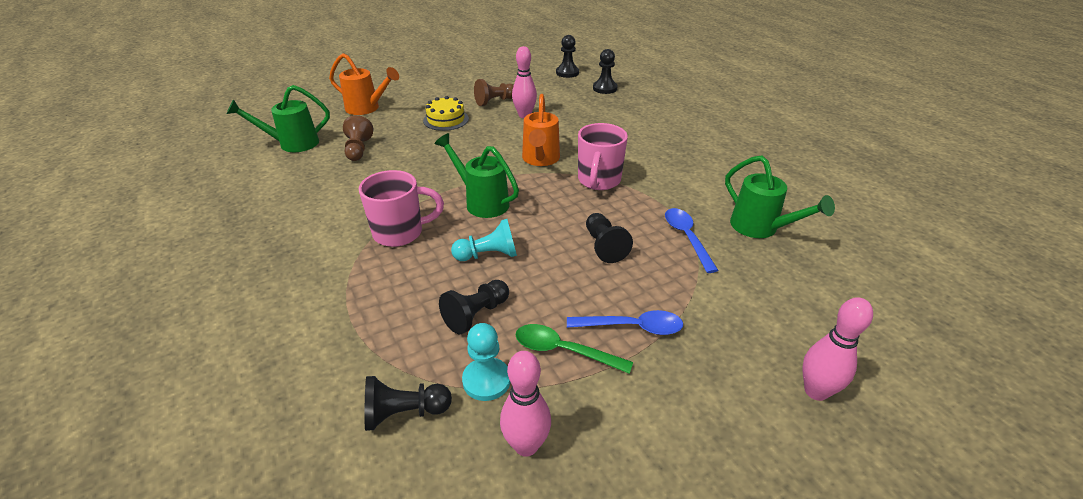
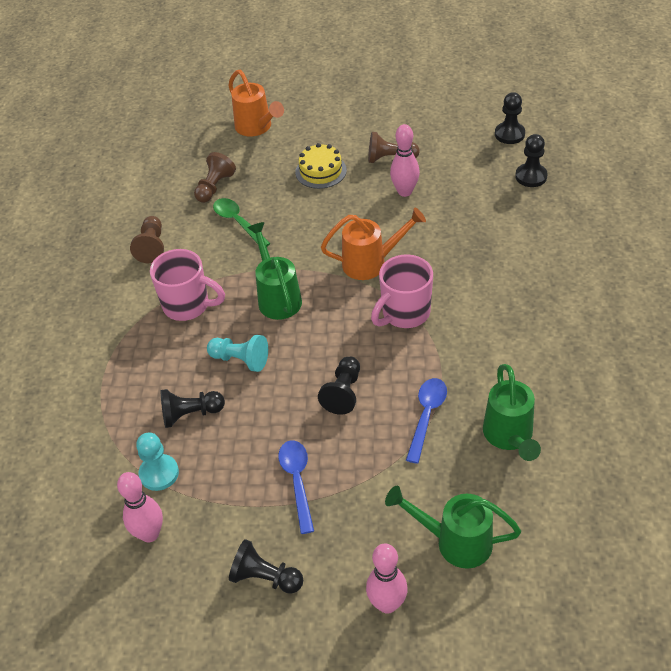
camera: 35 degrees right, 10 degrees up
(293, 144) = (164, 159): green watering can -> green watering can (455, 541)
(327, 202) = (152, 247): none -> brown pawn
(404, 413) = (92, 471): black pawn -> black pawn (265, 577)
(540, 159) = (371, 263): orange watering can -> orange watering can turned 135 degrees counterclockwise
(563, 350) = (229, 476): green spoon -> green spoon (238, 222)
(632, 327) = (297, 481): blue spoon -> blue spoon turned 135 degrees counterclockwise

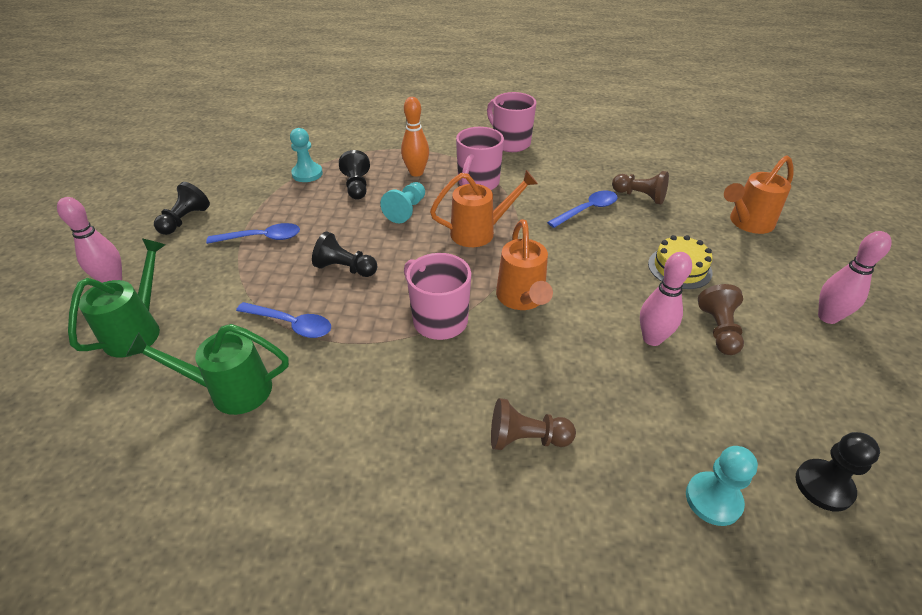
camera: 90 degrees right, 5 degrees down
(99, 284) = (510, 143): none -> pink mug
(150, 534) = (257, 171): pink bowling pin -> pink bowling pin (827, 317)
(152, 247) = (553, 165): brown pawn -> brown pawn (526, 438)
(162, 362) = (416, 173): none -> orange bowling pin
(238, 222) = (587, 210): green spoon -> blue spoon
(277, 297) = (479, 232): green watering can -> orange watering can
(531, 176) = (713, 499): black pawn -> turquoise pawn

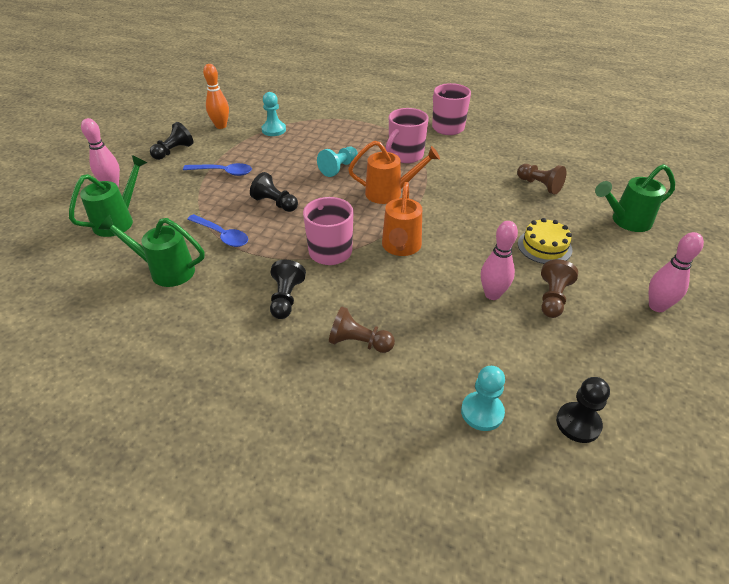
camera: 15 degrees right, 0 degrees up
(357, 186) = (308, 144): black pawn -> black pawn (286, 298)
(416, 173) = (359, 140): orange bowling pin -> orange bowling pin (221, 126)
(587, 210) = (487, 189): blue spoon -> none
(747, 223) = (626, 221): orange watering can -> green watering can

